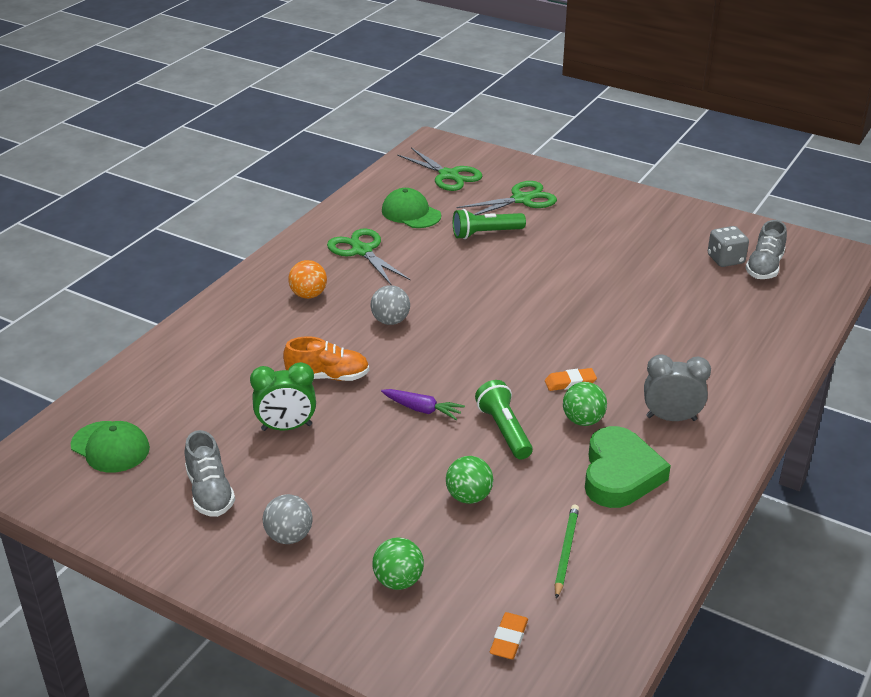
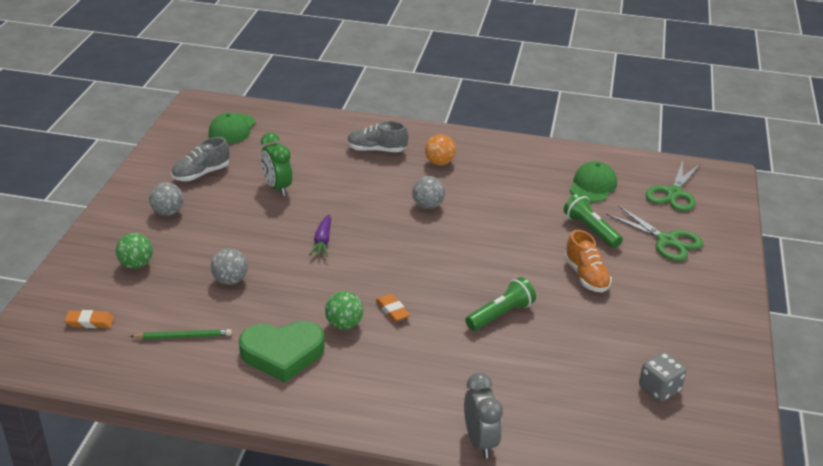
camera: 70 degrees right, 0 degrees up
(328, 376) = (342, 192): orange shoe -> orange shoe (586, 276)
(362, 251) = (517, 173): green scissors -> none
(469, 497) = (230, 280): green ball -> grey ball
(504, 430) = (314, 285): green flashlight -> green flashlight (501, 314)
(671, 418) = (369, 376): grey clock -> grey clock (480, 441)
(764, 267) = (665, 420): grey shoe -> grey shoe (376, 150)

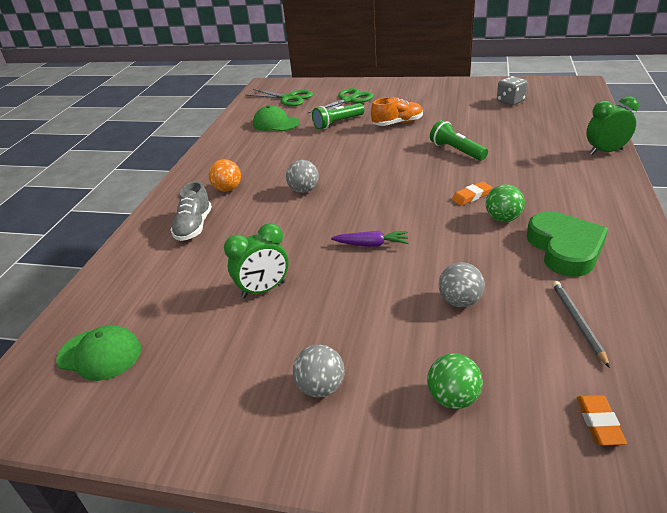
camera: 85 degrees left, 0 degrees up
(183, 336) = (577, 322): green pencil -> grey pencil
(201, 174) = (220, 368): grey shoe -> none
(480, 441) = (605, 152): grey clock -> green clock

